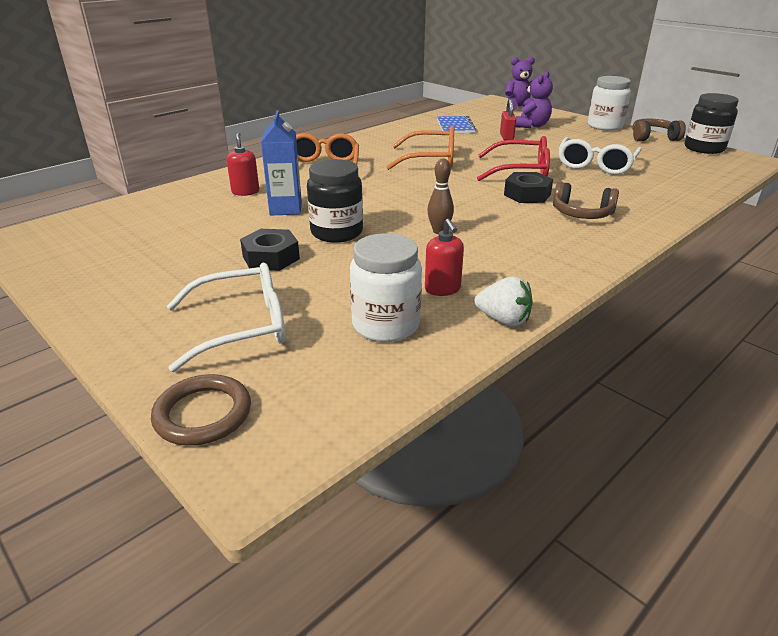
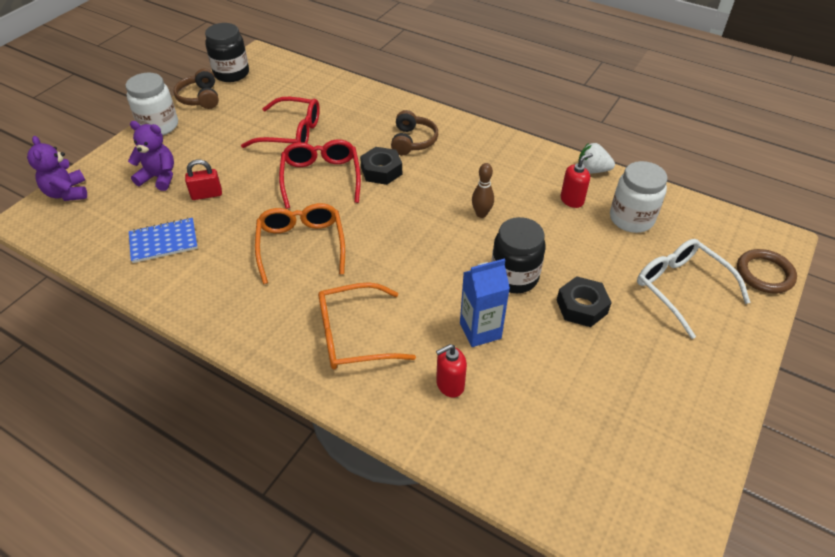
camera: 105 degrees left, 15 degrees up
(503, 320) = (592, 170): white strawberry -> white strawberry turned 90 degrees counterclockwise
(596, 165) = (292, 133): white glasses -> red glasses

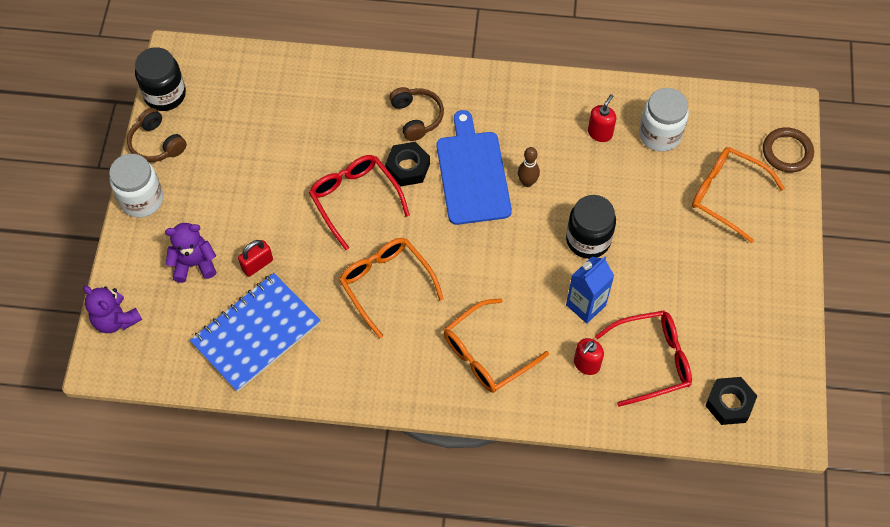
camera: 25 degrees left, 15 degrees up
(164, 242) = (256, 333): blue notebook -> blue notebook, size x1.70
(292, 133) = (289, 154): red glasses -> red glasses (652, 360)
(435, 192) = (472, 174): none -> blue cutting board
(581, 306) = (655, 247): black nut -> black nut (729, 403)
(592, 170) = (603, 88): white strawberry -> none
(681, 288) = (726, 195): white glasses -> orange glasses

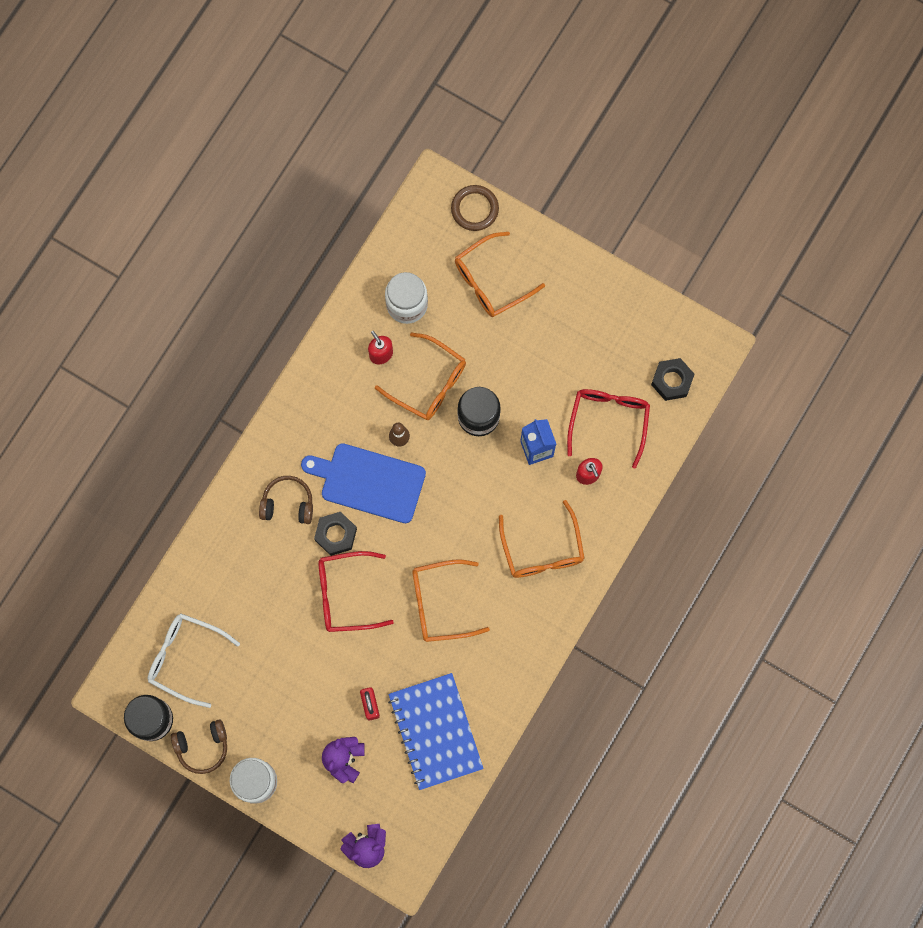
camera: 65 degrees left, 15 degrees up
(233, 96) = (185, 657): none -> white glasses
(596, 184) = (429, 383): none -> orange glasses

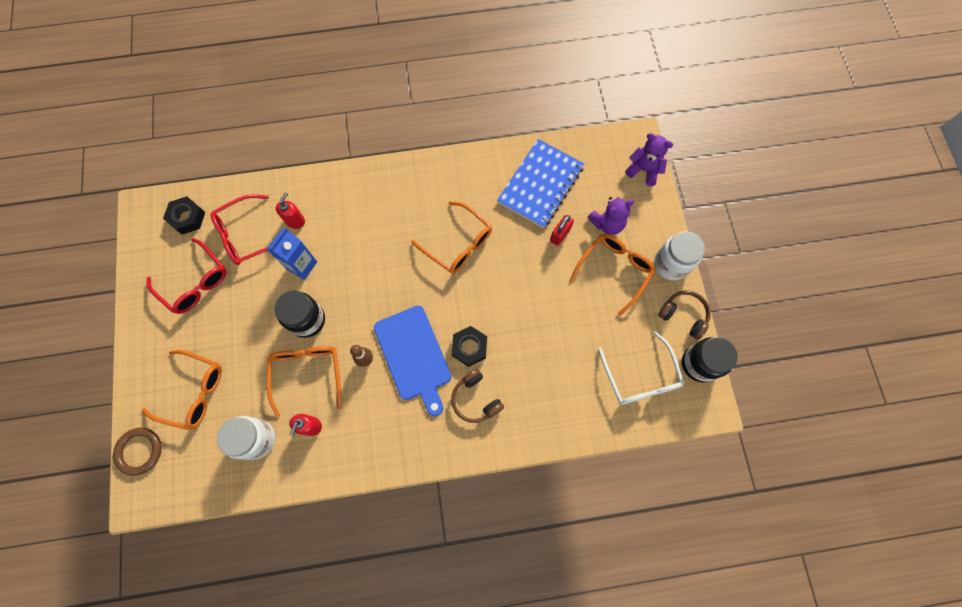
camera: 130 degrees left, 5 degrees down
(345, 594) = (504, 307): red glasses -> red glasses (195, 283)
(542, 550) = (370, 210): orange glasses -> orange glasses (614, 270)

